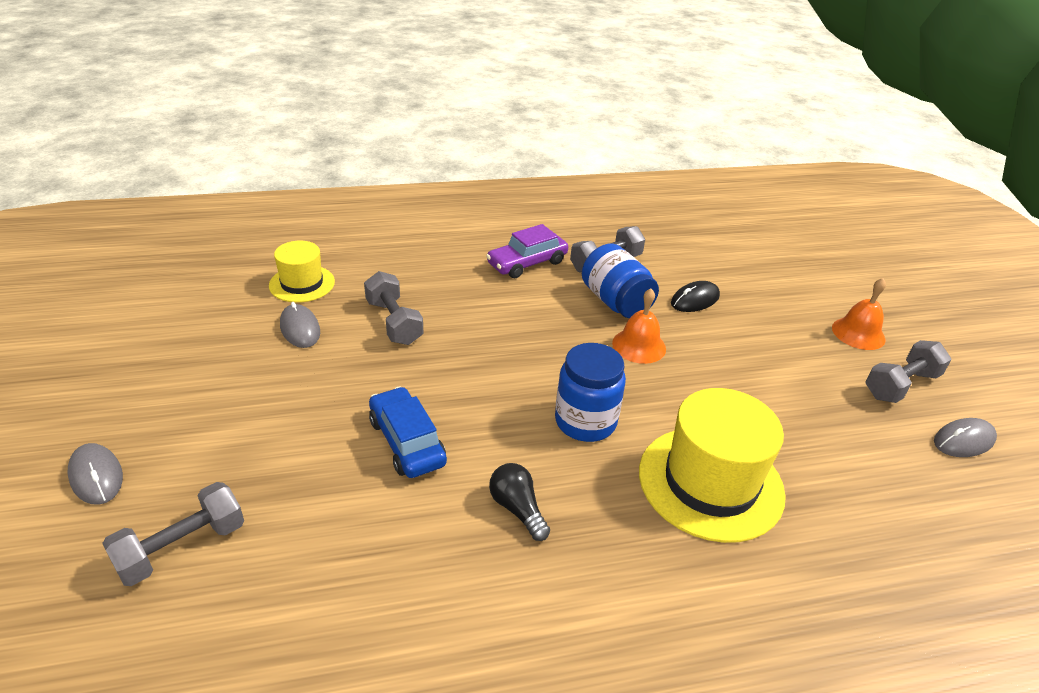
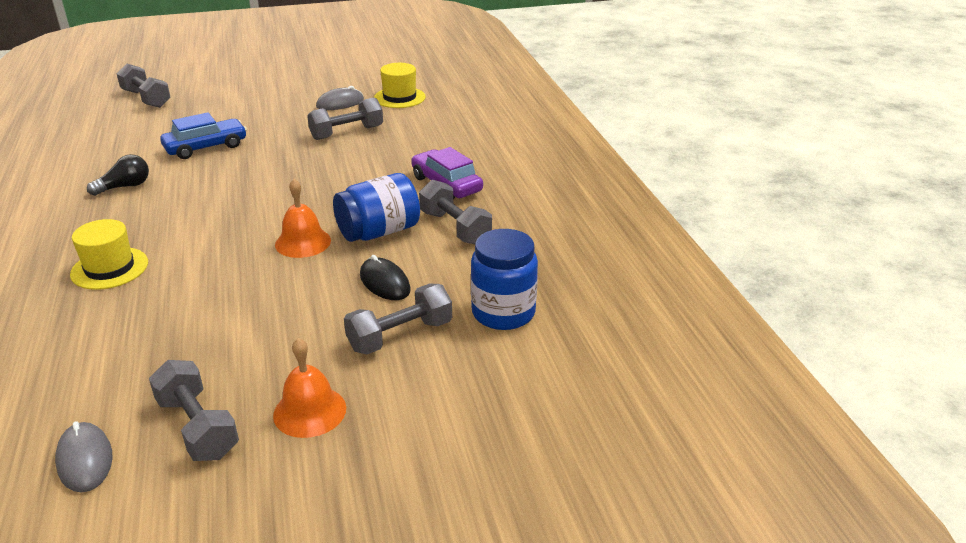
camera: 90 degrees right, 5 degrees down
(96, 476) = (209, 73): grey mouse -> none
(585, 421) = (204, 213): blue jar -> blue jar (503, 313)
(710, 482) = (109, 268): yellow hat -> yellow hat, size x0.58
(761, 294) = (400, 336): none -> grey dumbbell

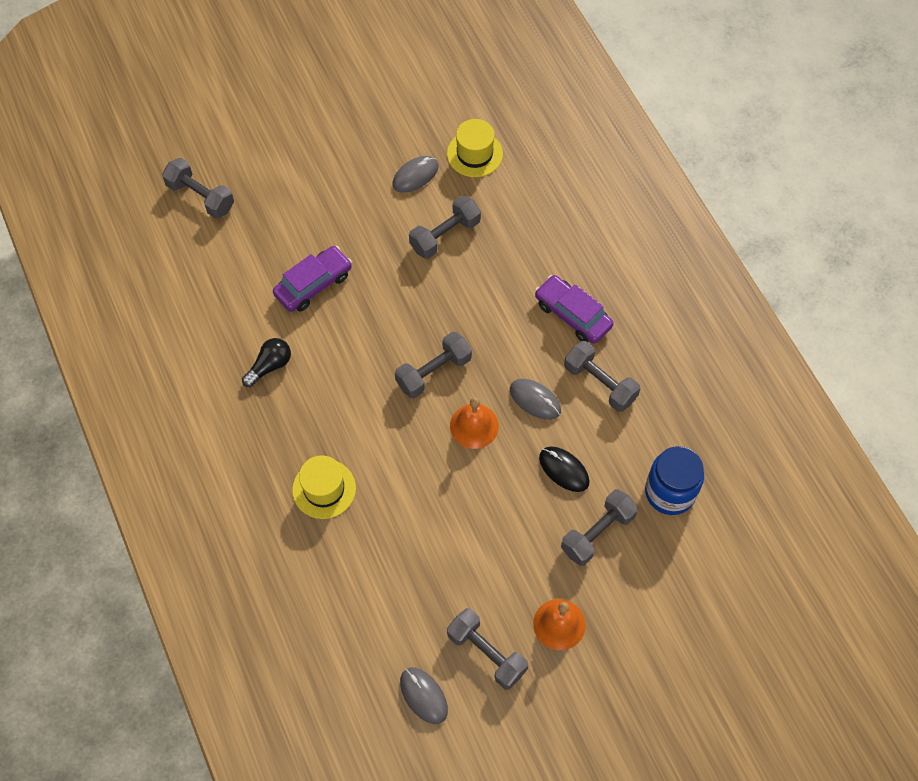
camera: 10 degrees left, 30 degrees up
(206, 147) = (313, 284): blue car -> purple car
(283, 205) = (433, 372): none -> grey dumbbell
(379, 232) = (535, 400): blue jar -> grey mouse

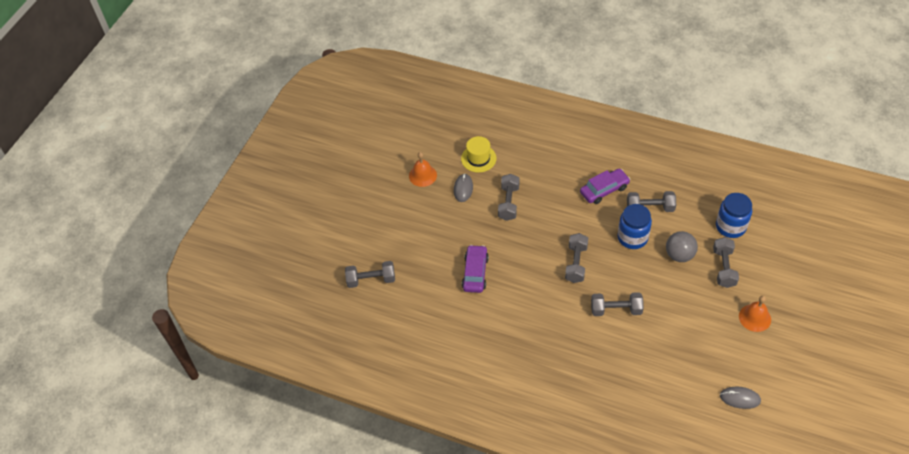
camera: 40 degrees left, 10 degrees down
(270, 366) = (500, 325): black light bulb -> none
(324, 489) = (591, 354): yellow hat -> none
(474, 426) = (621, 270): orange bell -> orange bell (422, 175)
(486, 653) = (742, 356): grey dumbbell -> grey dumbbell (616, 310)
(535, 400) = (632, 237): grey mouse -> blue jar
(564, 470) = (679, 255): black mouse -> grey ball
(572, 315) = (604, 190): purple car -> purple car turned 150 degrees clockwise

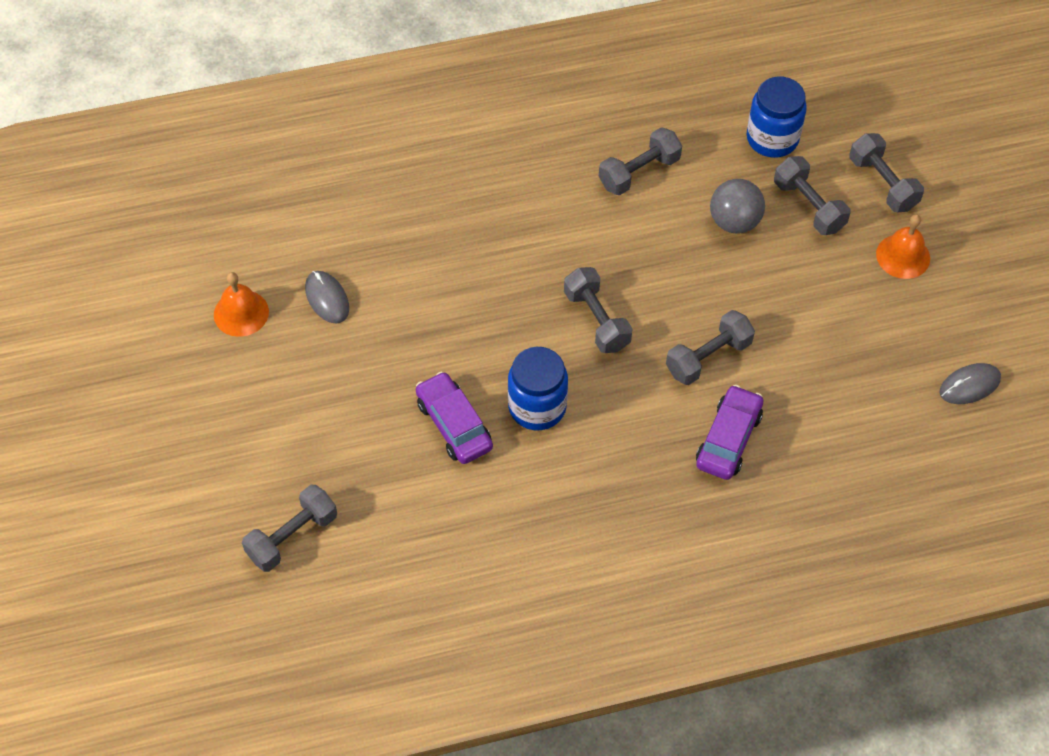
camera: 40 degrees left, 5 degrees up
(478, 158) = (313, 235): yellow hat -> none
(508, 203) = (419, 282): grey dumbbell -> grey dumbbell (882, 183)
(604, 190) = (551, 180): purple car -> purple car (728, 439)
(632, 237) = (648, 232): blue jar -> blue jar (537, 407)

